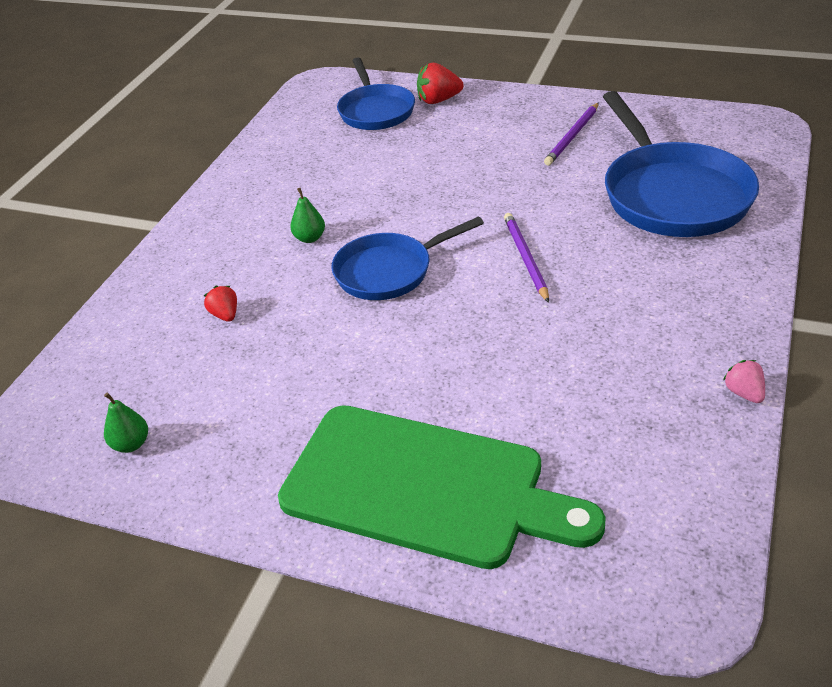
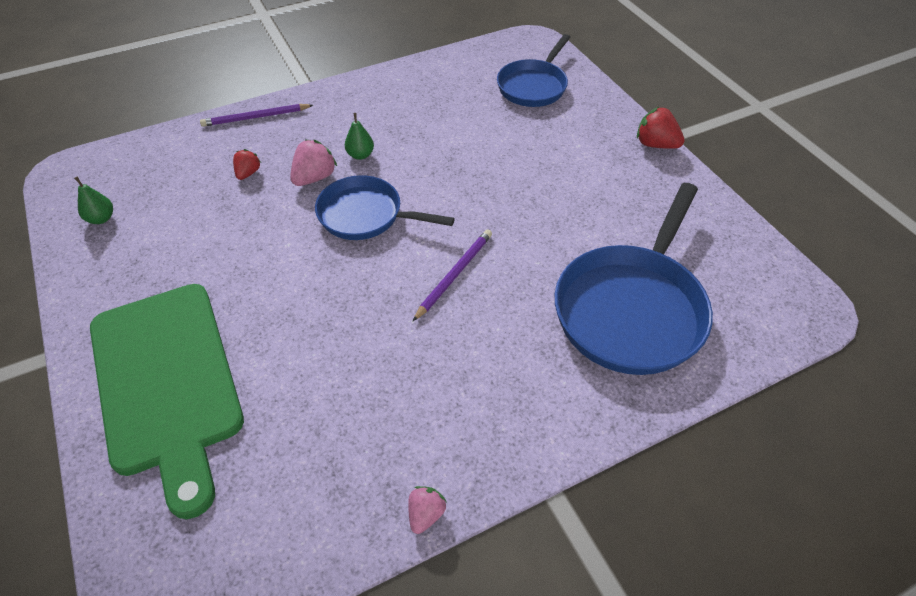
camera: 40 degrees right, 10 degrees up
(296, 278) = (314, 178): none -> pink strawberry
(438, 100) = (586, 105): red strawberry -> red strawberry (655, 144)
(572, 136) = (634, 202): purple pencil -> purple pencil (255, 117)

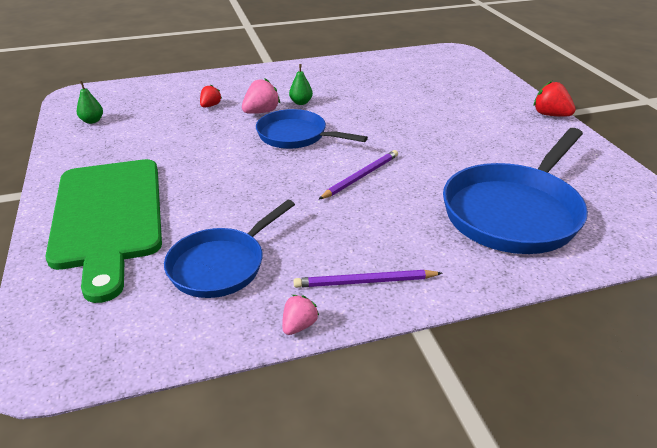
camera: 10 degrees right, 15 degrees down
(255, 117) = (225, 77): purple pencil -> purple pencil (364, 282)
(533, 86) = (451, 75): blue pan -> blue pan (221, 265)

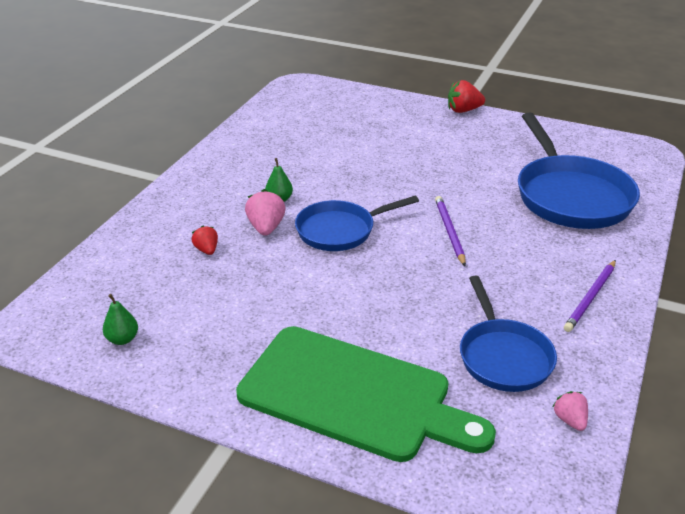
camera: 50 degrees left, 0 degrees up
(299, 325) = (614, 350): pink strawberry -> pink strawberry (570, 420)

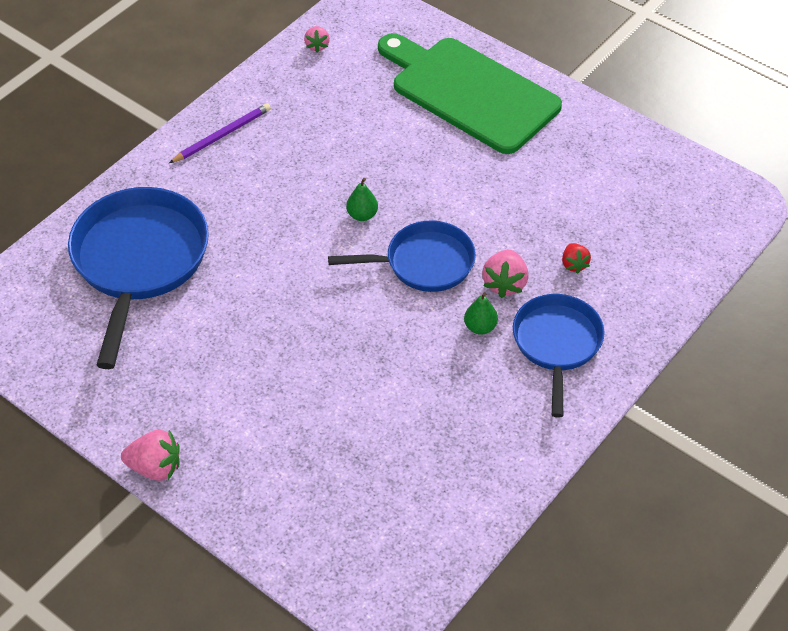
camera: 165 degrees left, 15 degrees up
(122, 339) = (656, 175): green pear -> green pear (362, 215)
(449, 231) = (307, 237): purple pencil -> none
(463, 110) = (155, 467): red strawberry -> pink strawberry
(503, 356) = (335, 99): blue pan -> blue pan (557, 344)

